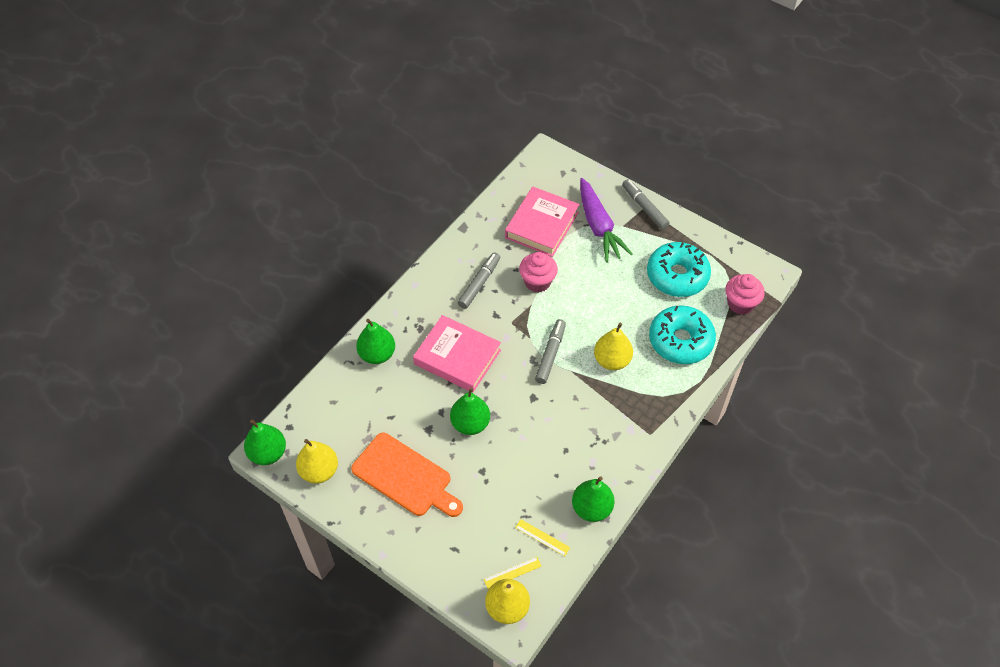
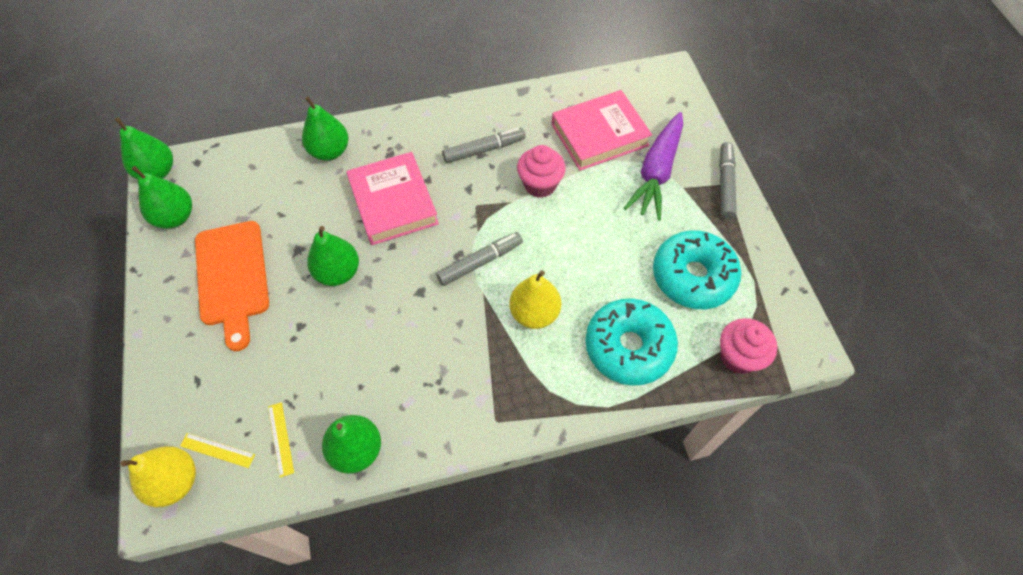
camera: 40 degrees right, 5 degrees up
(319, 471) = (175, 217): yellow pear -> green pear

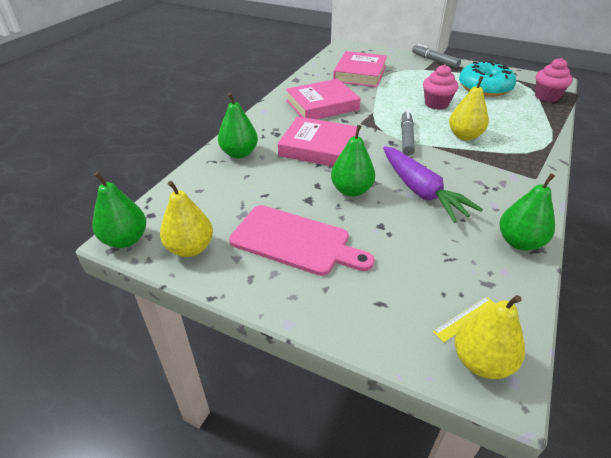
camera: 50 degrees left, 20 degrees down
(175, 217) = (190, 248): green pear -> yellow pear
(232, 277) = (295, 241): orange cutting board -> pink cutting board
(280, 439) = (481, 276): yellow ruler -> none
(484, 150) = (322, 105): grey marker -> pink book
(540, 185) = (372, 100): pink cupcake -> pink cupcake (436, 104)
(628, 347) = (515, 119): turquoise donut -> none
(656, 173) = (406, 71): purple carrot -> purple carrot (421, 191)

